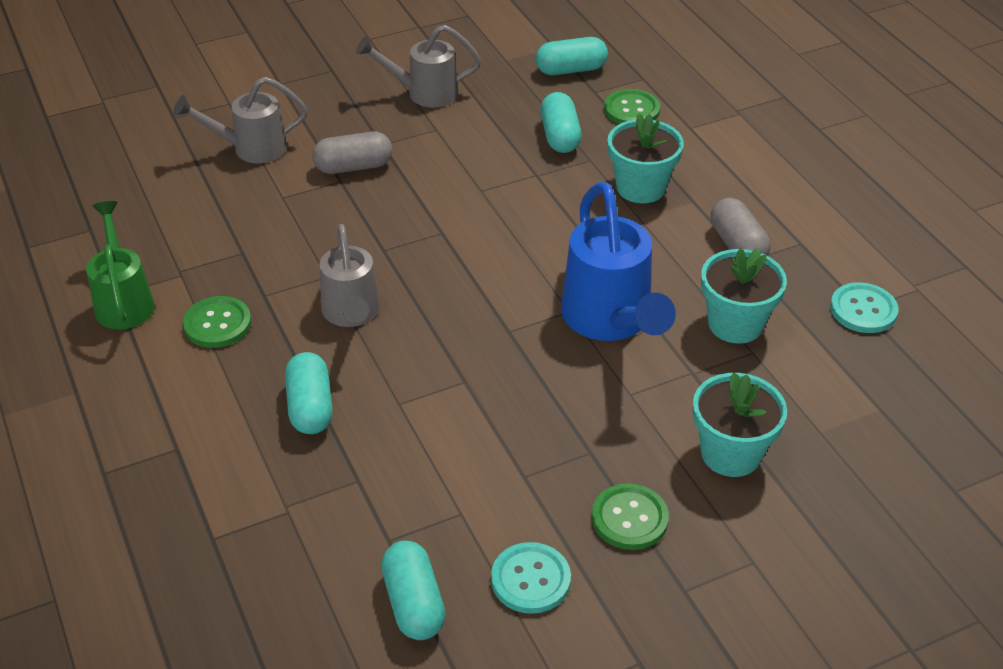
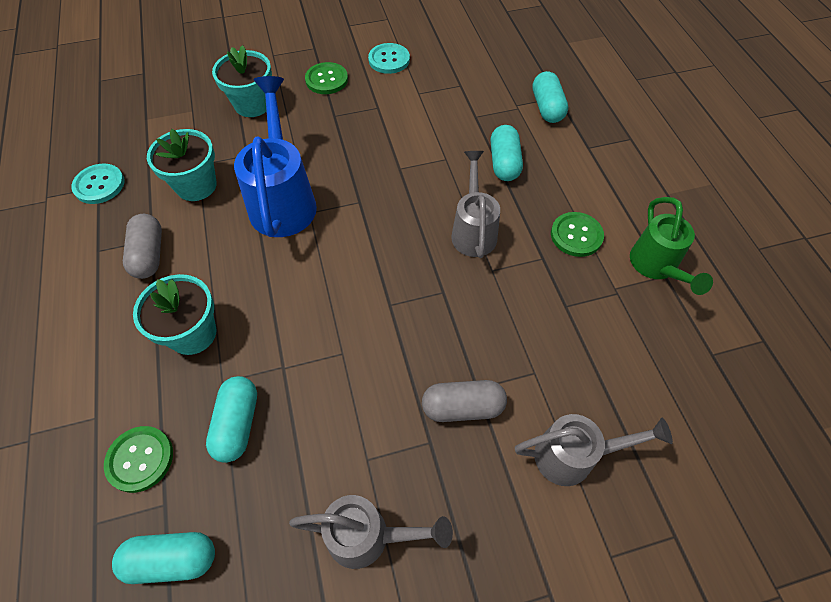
camera: 170 degrees left, 15 degrees up
(414, 603) = (450, 57): turquoise capsule -> turquoise capsule (547, 107)

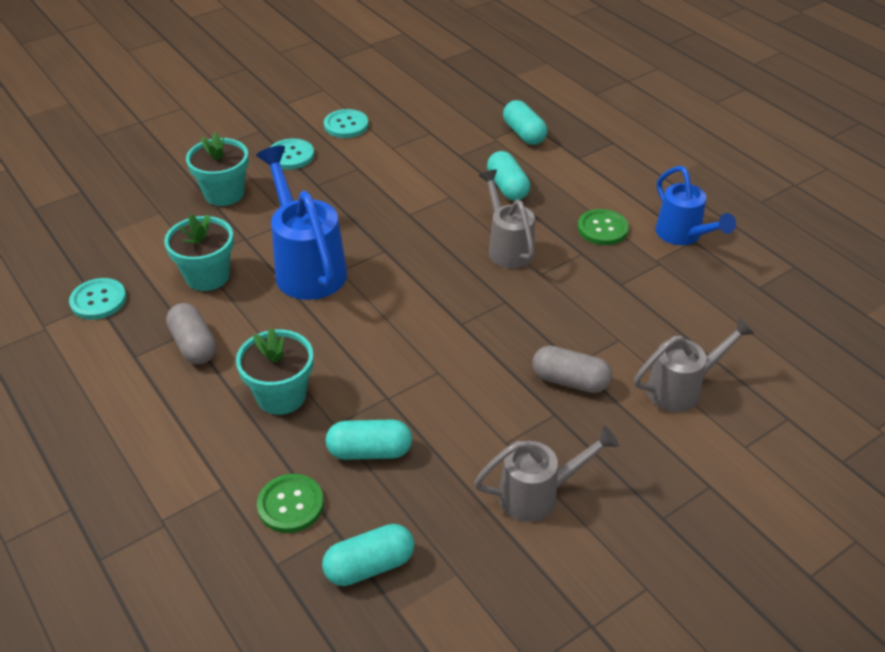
camera: 20 degrees left, 15 degrees down
(237, 424) = (369, 451): turquoise capsule -> turquoise capsule turned 75 degrees counterclockwise
(326, 80) = (291, 155): green button -> turquoise button
(462, 407) = (570, 381): grey capsule -> grey capsule turned 45 degrees clockwise
(656, 267) = (683, 236): green watering can -> blue watering can

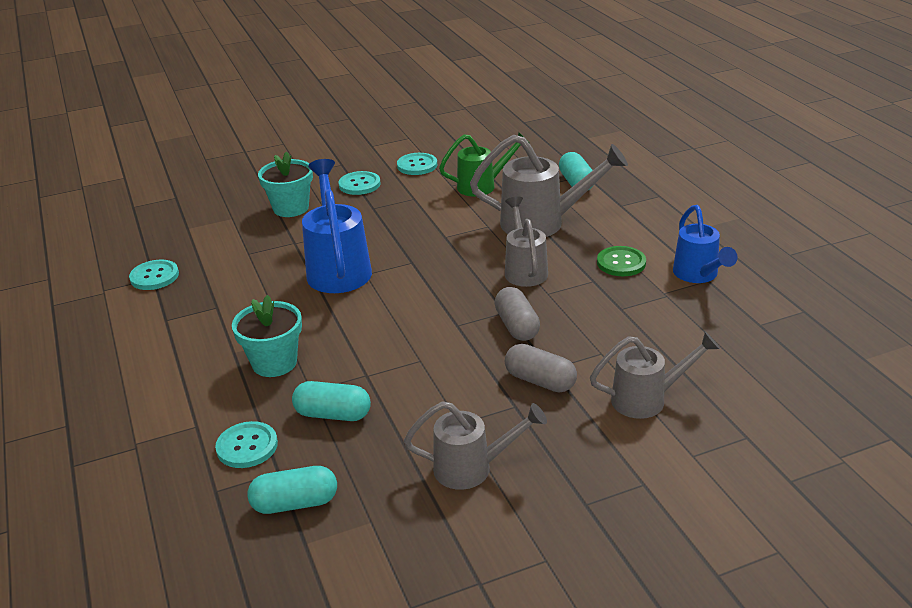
camera: 15 degrees right, 10 degrees down
(194, 345) = (217, 317): grey capsule -> grey capsule (517, 326)
(207, 276) = (250, 267): turquoise flower pot -> none
(290, 504) = (247, 446): green button -> turquoise button
(427, 146) = (483, 186): none -> green watering can
(507, 187) = (543, 223): turquoise capsule -> grey watering can

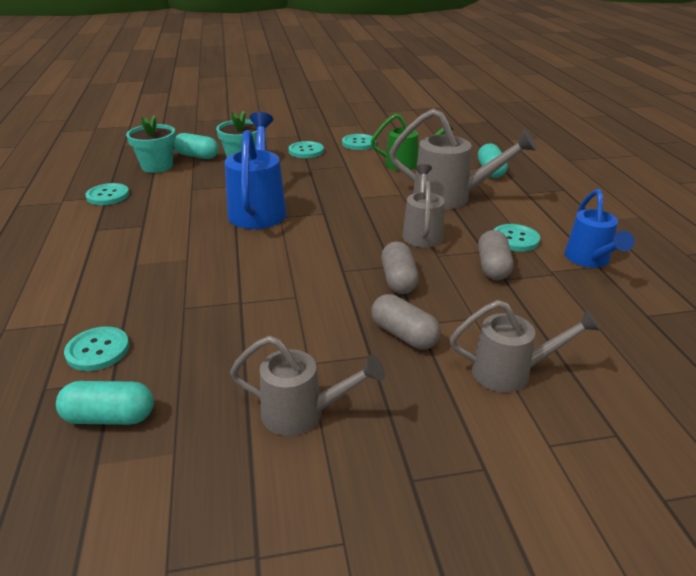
camera: 10 degrees right, 0 degrees up
(274, 363) = (164, 278): turquoise flower pot -> turquoise flower pot (157, 166)
(333, 414) = (192, 333): turquoise capsule -> turquoise capsule (197, 156)
(606, 297) = (493, 267): none -> grey capsule
(621, 263) = (515, 239): green button -> turquoise button

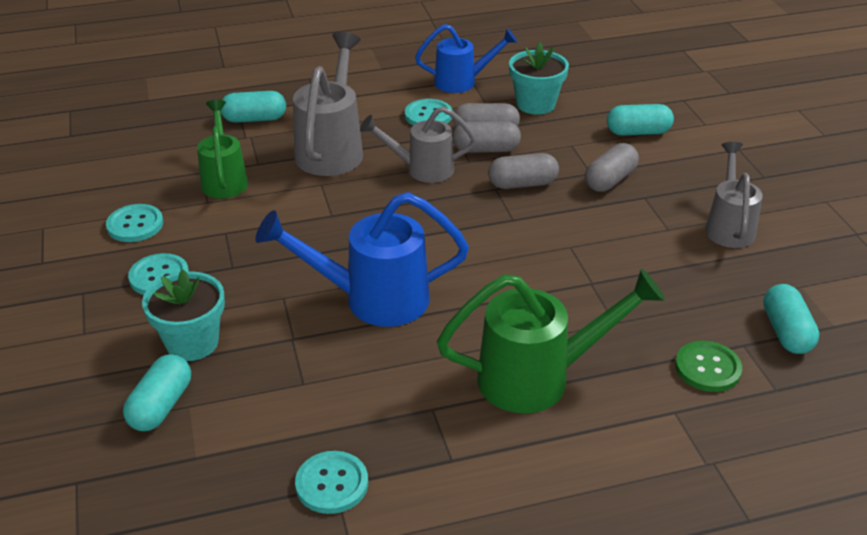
camera: 95 degrees left, 5 degrees up
(98, 350) = (707, 368): turquoise button -> green button
(143, 265) = (539, 378): none -> green watering can
(157, 166) = (205, 451): turquoise flower pot -> turquoise flower pot (535, 104)
(458, 265) = (486, 149): none -> grey capsule
(512, 372) = (638, 132): grey watering can -> turquoise capsule

